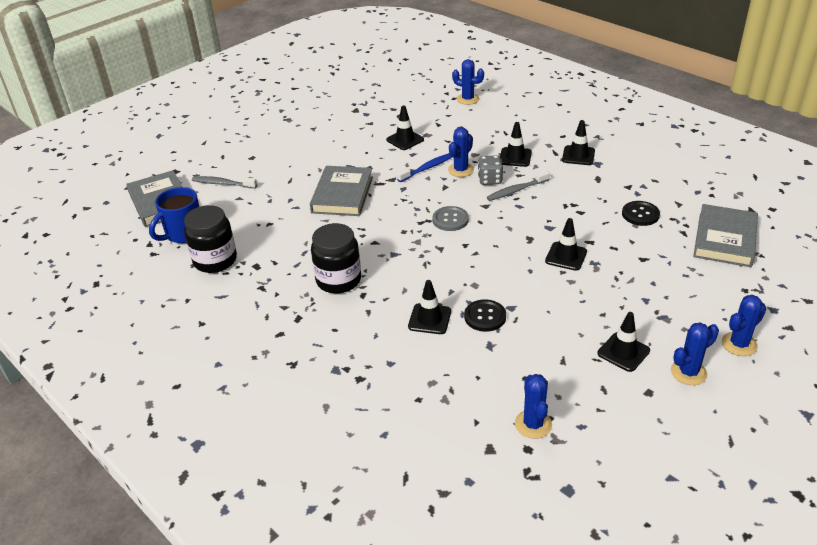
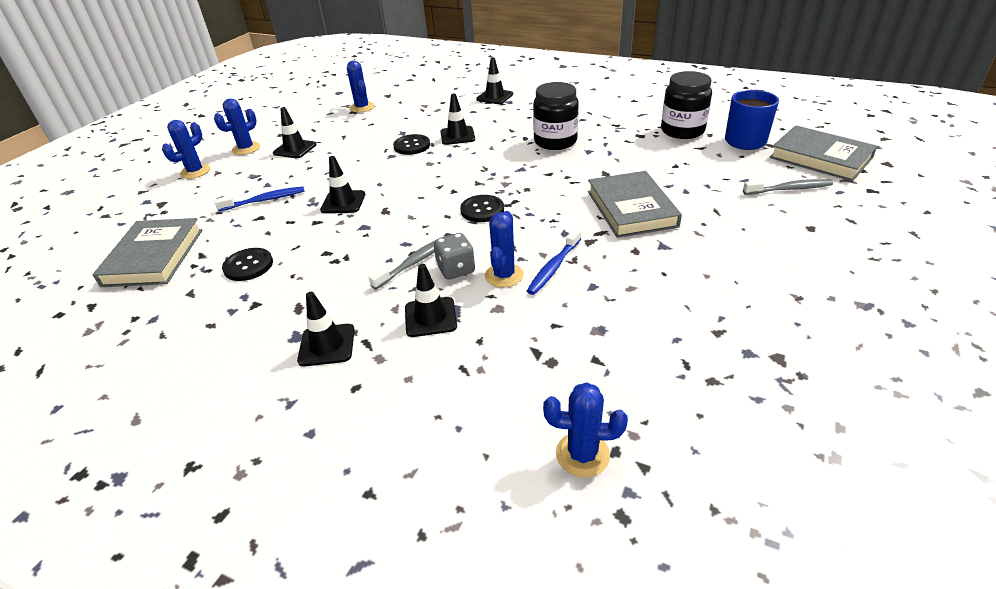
camera: 160 degrees right, 0 degrees up
(405, 140) = (626, 309): black traffic cone -> black traffic cone (494, 97)
(450, 220) = (482, 210): grey button -> black button
(642, 278) = (265, 200): none -> blue toothbrush

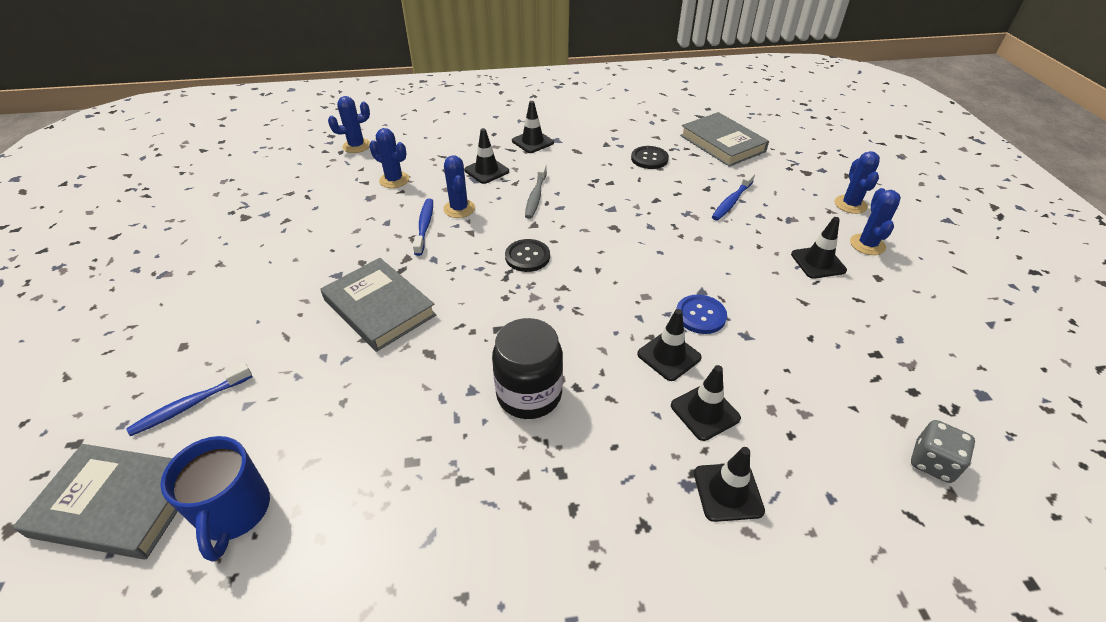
camera: 145 degrees right, 5 degrees up
(343, 202) = (662, 222): black traffic cone -> black traffic cone (705, 412)
(362, 107) = (881, 368): blue cactus -> blue cactus (394, 180)
(412, 146) = (700, 315): black button -> blue button
(456, 269) = (499, 201): grey dice -> grey dice (932, 462)
(682, 131) = (344, 504): black jar -> none
(789, 189) = (190, 405): grey toothbrush -> blue toothbrush

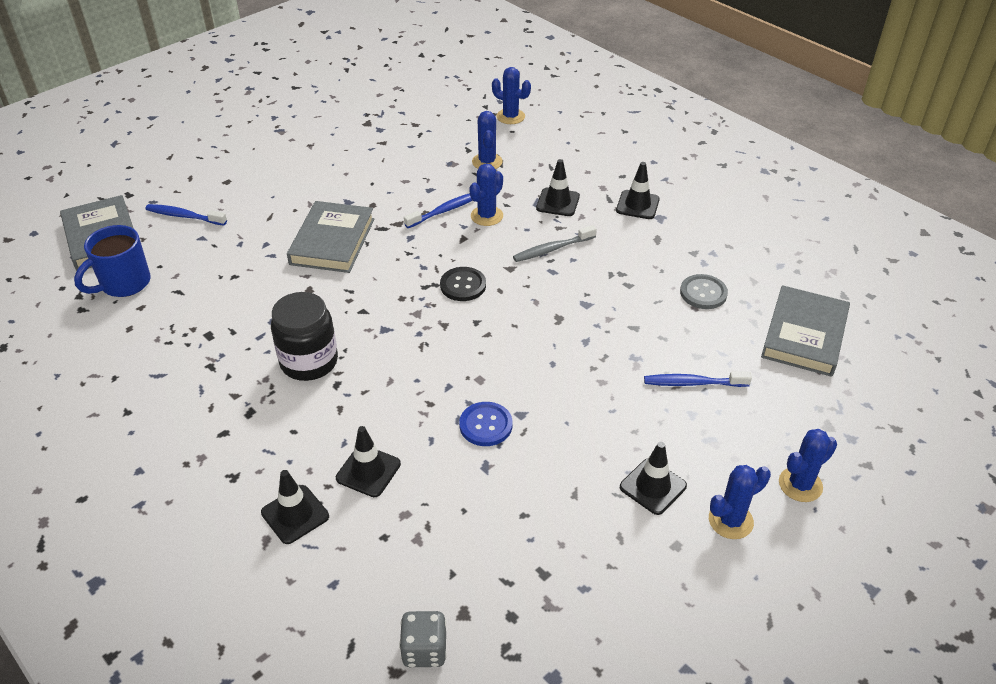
camera: 55 degrees right, 0 degrees up
(649, 159) = (703, 293): black button -> grey button
(669, 356) = (415, 424): black traffic cone -> none

